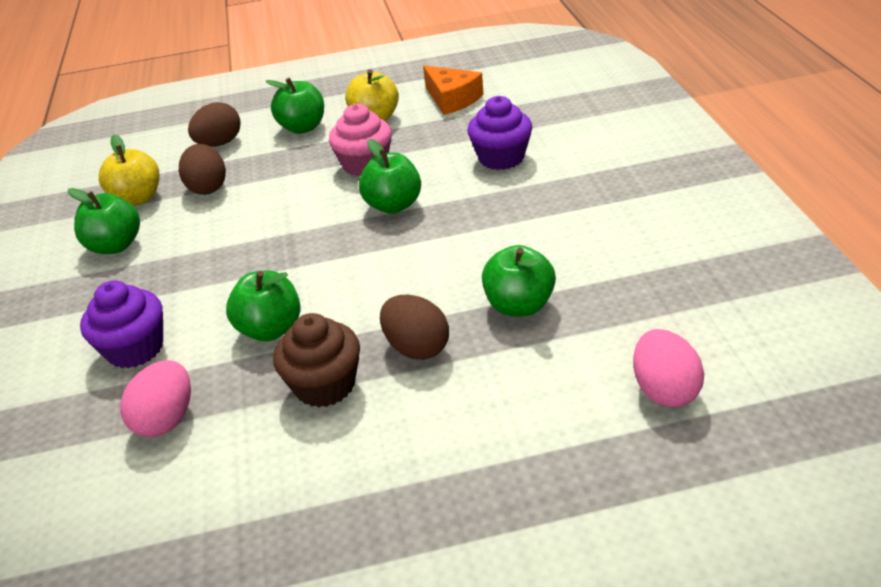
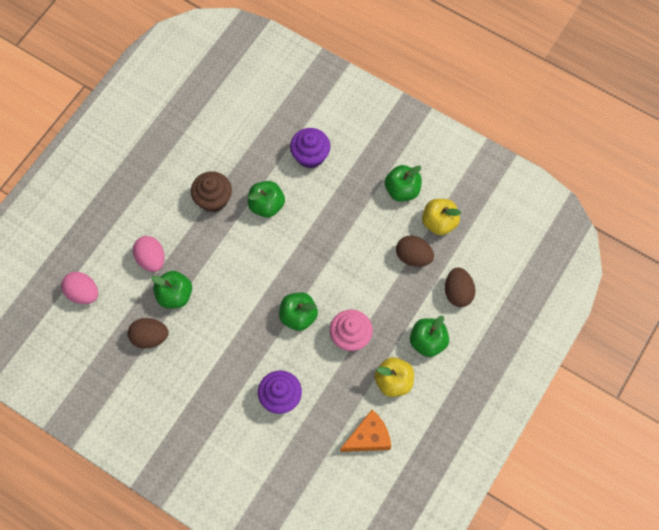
camera: 130 degrees right, 30 degrees up
(166, 419) = (255, 142): pink egg -> pink egg (151, 259)
(417, 347) = (196, 242): brown egg -> brown egg (150, 337)
(452, 99) = (368, 437): orange cheese -> orange cheese turned 150 degrees clockwise

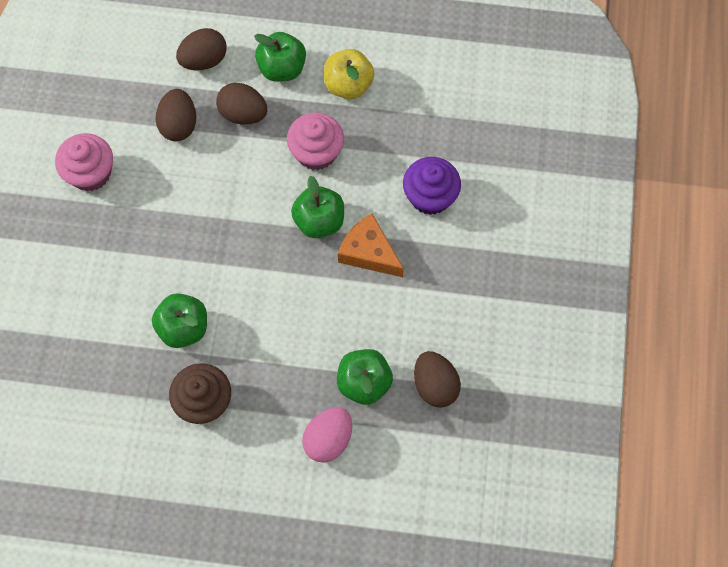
camera: 115 degrees left, 0 degrees up
(83, 293) = (419, 505): pink egg -> none
(310, 156) = (85, 305): purple cupcake -> none
(368, 437) = (427, 84): orange cheese -> orange cheese (369, 252)
(402, 190) = (90, 173): green apple -> pink cupcake
(403, 301) = (243, 114): none -> brown egg
(439, 222) = (119, 114): yellow apple -> none

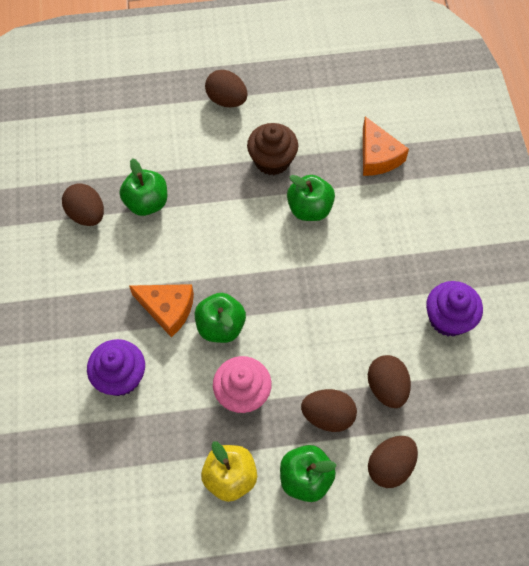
camera: 165 degrees right, 5 degrees down
(80, 375) = (377, 156): none -> orange cheese
(90, 173) = (448, 318): pink cupcake -> purple cupcake
(232, 504) = (227, 100): none -> brown egg
(328, 439) = (165, 157): pink egg -> none

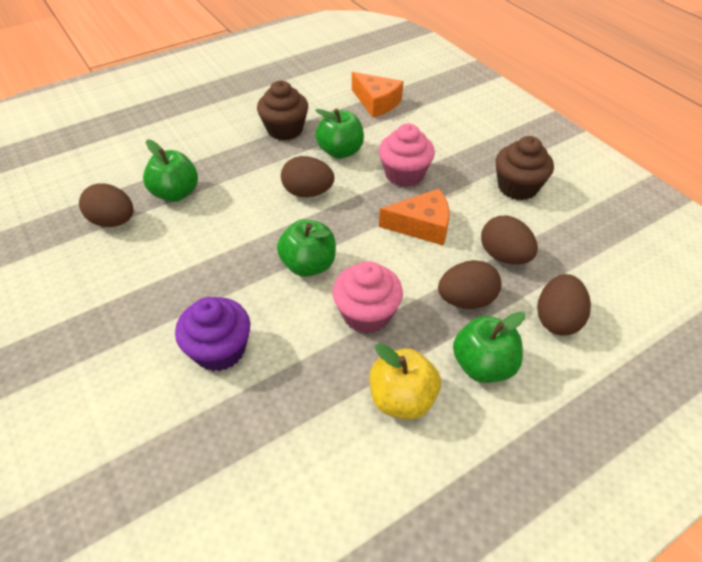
camera: 25 degrees left, 15 degrees down
(167, 309) = (243, 270): orange cheese -> orange cheese (421, 226)
(227, 100) = (218, 103): brown egg -> brown egg (308, 192)
(353, 260) = (404, 174): none -> pink cupcake
(448, 318) = (517, 187): purple cupcake -> brown cupcake

